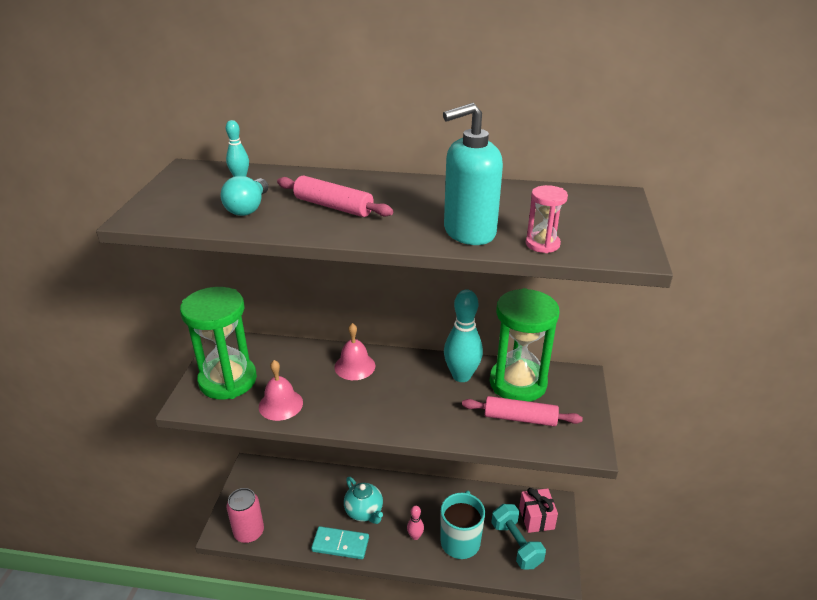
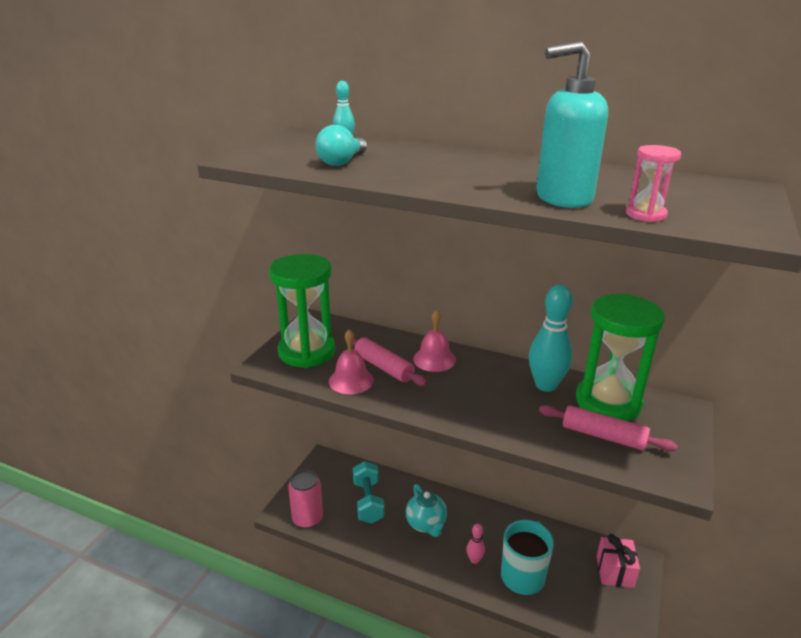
camera: 15 degrees right, 5 degrees down
(333, 206) = (426, 168): pink rolling pin -> pink rolling pin (384, 367)
(340, 544) = (394, 550): turquoise domino -> none
(516, 544) = (586, 593): turquoise dumbbell -> turquoise dumbbell (368, 502)

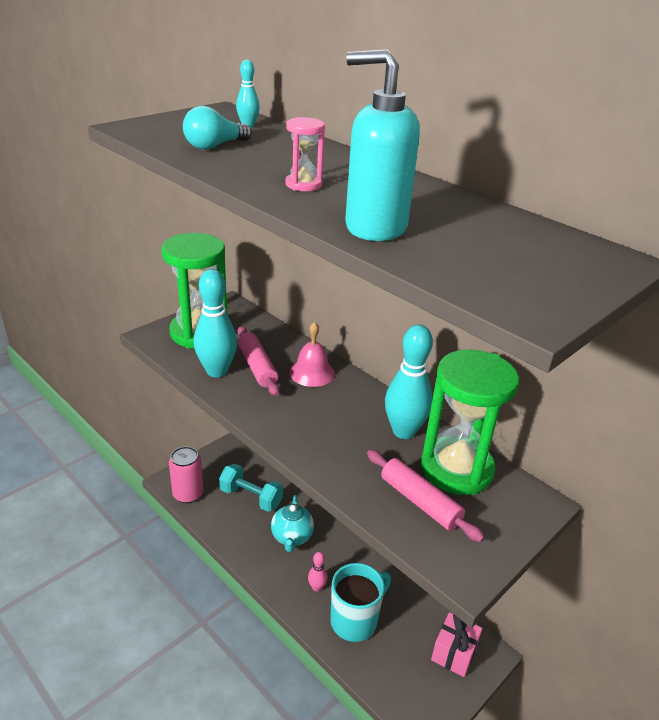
camera: 20 degrees right, 5 degrees up
(351, 380) = (217, 371): pink bell -> turquoise bowling pin
(368, 502) = (251, 497): turquoise dumbbell -> turquoise dumbbell turned 75 degrees counterclockwise
(645, 215) = (436, 265): pink hourglass -> pink hourglass (303, 185)

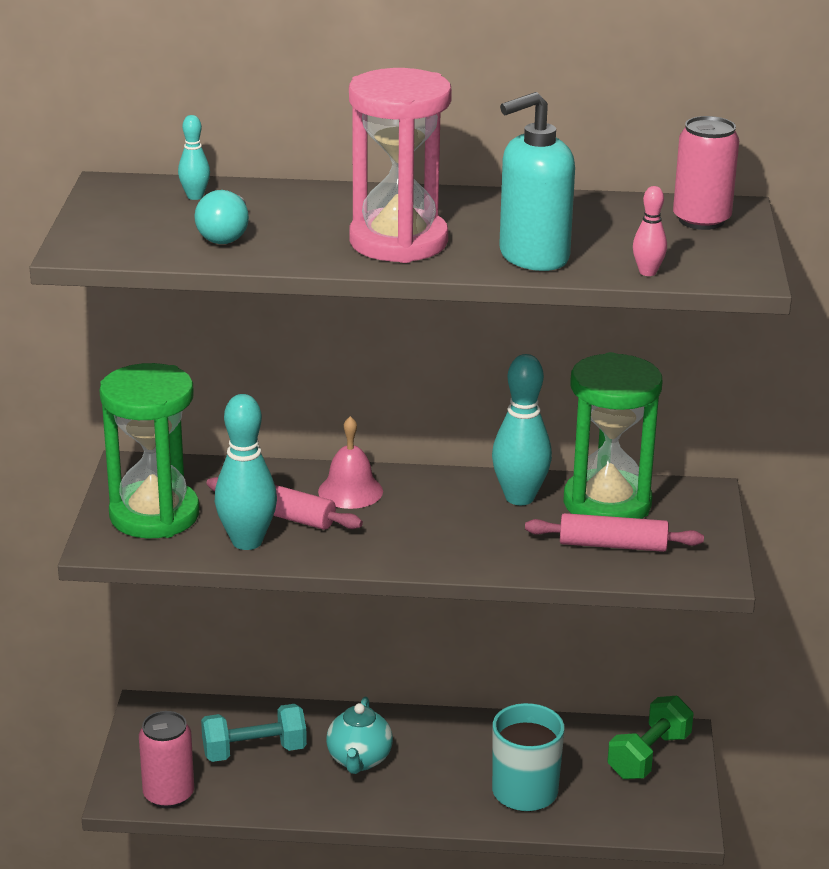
camera: 40 degrees left, 5 degrees down
(292, 537) = (359, 760): turquoise teapot -> turquoise teapot turned 45 degrees clockwise
(303, 185) = (398, 242): pink hourglass -> pink hourglass, size x2.29
(317, 587) = (449, 787): pink bowling pin -> pink bowling pin (647, 272)
(454, 653) = (648, 756): pink gift -> green dumbbell
(573, 257) = (701, 220): none -> pink can

